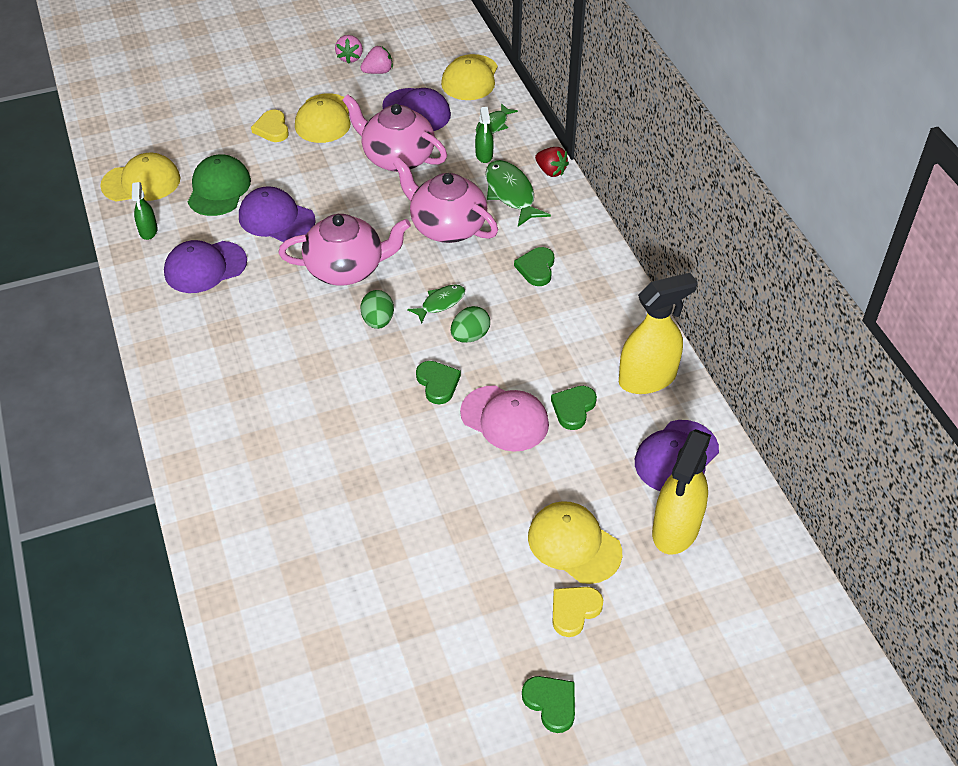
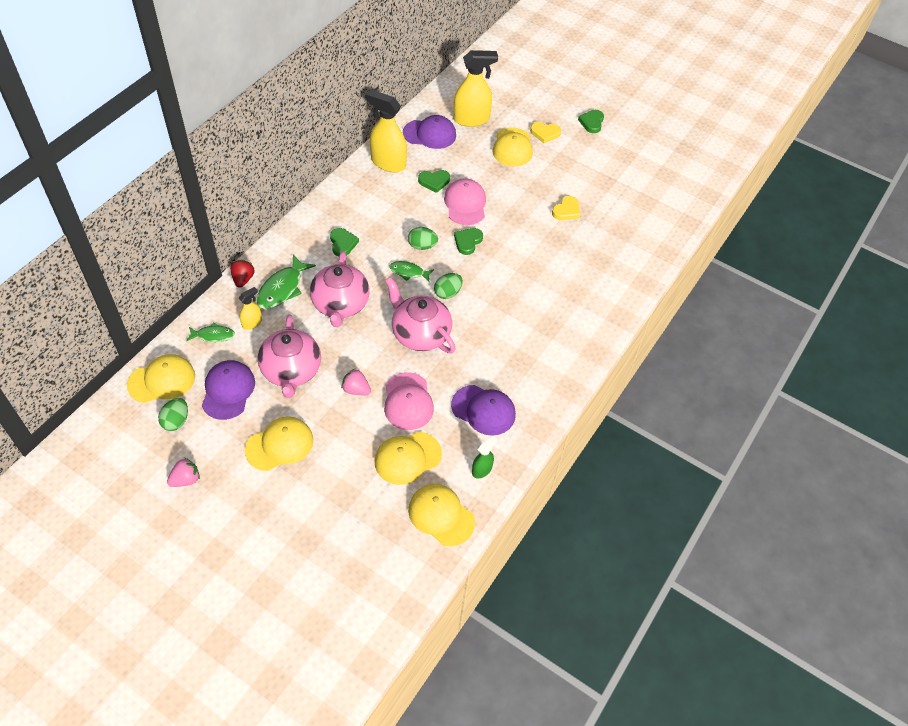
camera: 130 degrees left, 5 degrees up
(219, 189) = (407, 458): green cap -> yellow cap
(272, 129) = (316, 472): yellow heart -> yellow heart (566, 210)
(276, 219) = (408, 401): purple cap -> pink cap
(378, 71) = (193, 447): pink strawberry -> pink strawberry (356, 389)
(415, 71) = (176, 421): none -> green egg
(484, 155) = (252, 323): green spray bottle -> yellow spray bottle
(536, 268) = (342, 243): green heart -> green heart turned 75 degrees counterclockwise

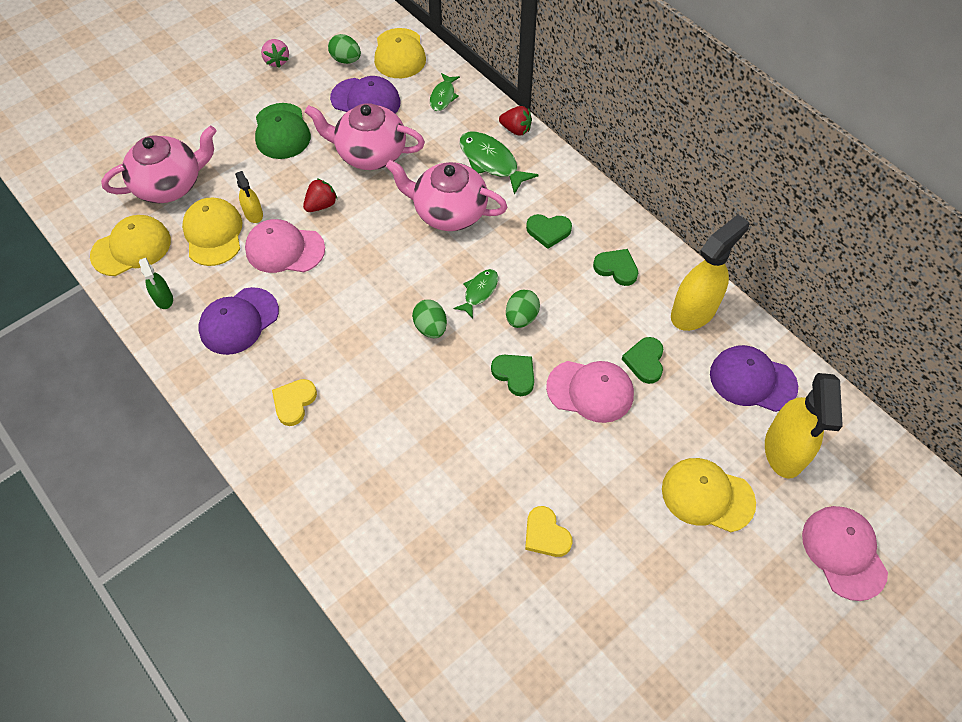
camera: 110 degrees right, 5 degrees up
(252, 323) = (449, 130): yellow spray bottle -> yellow spray bottle (254, 214)
(279, 445) = (282, 131): yellow cap -> green cap
(356, 389) = (321, 205): pink strawberry -> red strawberry
(420, 333) = (376, 282): pink teapot -> pink teapot (170, 185)
(429, 134) = (752, 380): purple cap -> purple cap turned 90 degrees clockwise
(521, 96) = (844, 552): none -> pink cap
(545, 133) = (737, 561): yellow heart -> yellow heart (294, 402)
(592, 122) = (760, 660): green heart -> green heart (616, 268)

